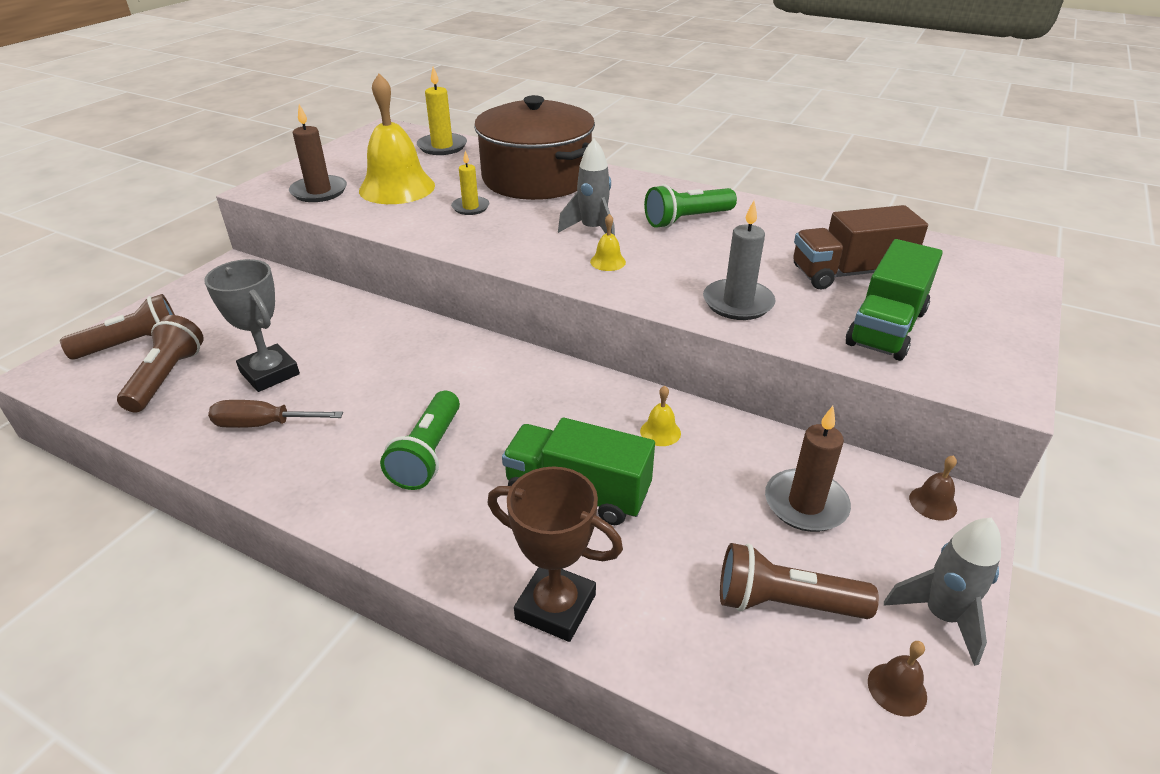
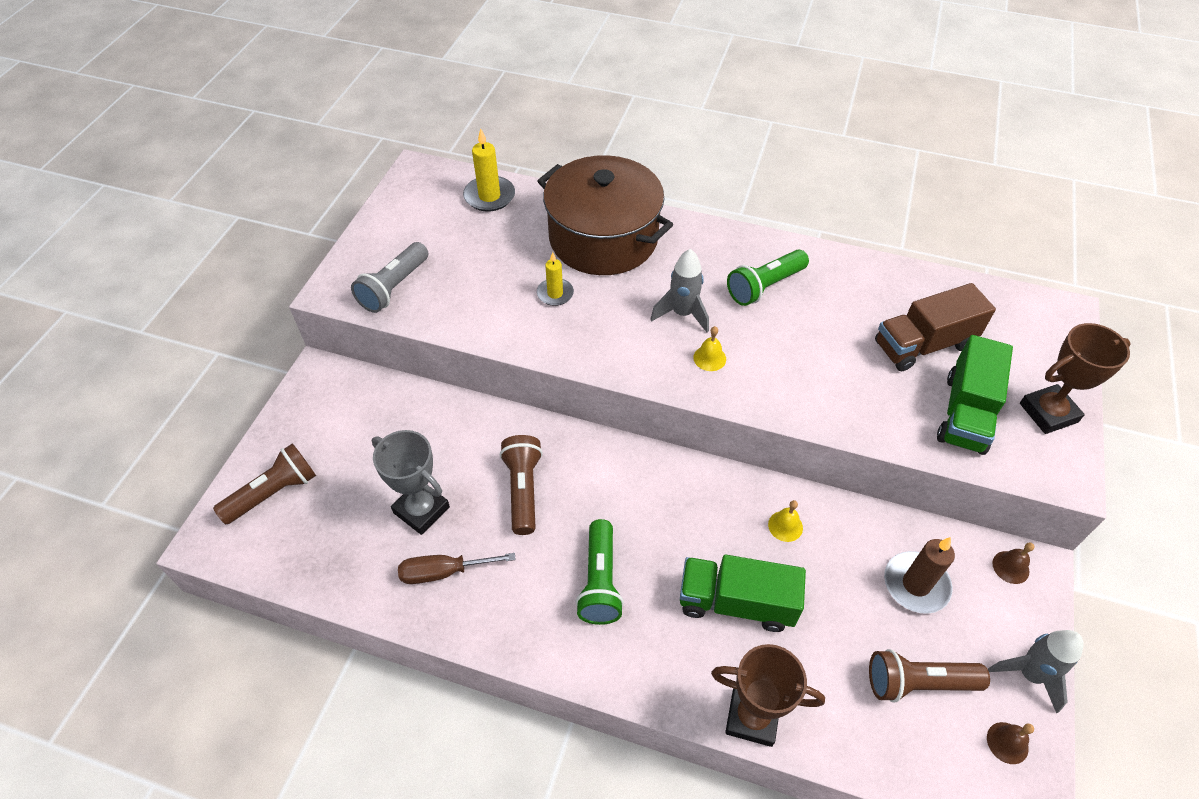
camera: 10 degrees left, 15 degrees up
(167, 377) = (328, 529): brown flashlight -> brown flashlight (523, 490)
(319, 191) = (393, 287): brown candle -> grey flashlight
(397, 188) = (470, 271): yellow bell -> none
(738, 303) = (837, 399): grey candle -> none
(989, 337) = (1048, 413): none -> brown trophy

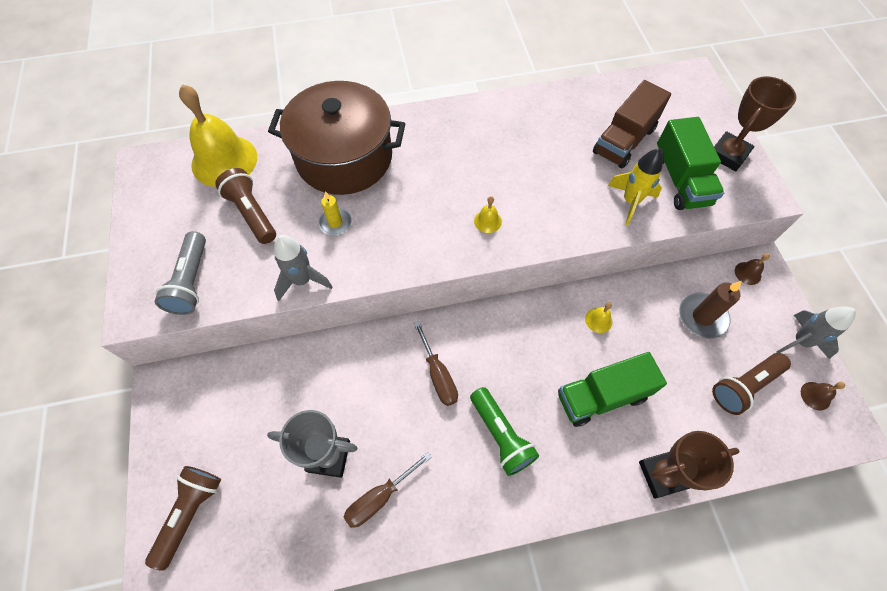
camera: 30 degrees left, 10 degrees up
(489, 196) = (224, 160): yellow candle -> yellow bell
(523, 490) = (399, 394): brown flashlight -> brown flashlight (252, 213)
(574, 492) = (438, 375): none -> brown screwdriver
(682, 314) = (445, 194): grey rocket -> grey rocket (302, 280)
(764, 286) = (490, 144): green flashlight -> none
(886, 409) = (630, 201): none -> yellow rocket

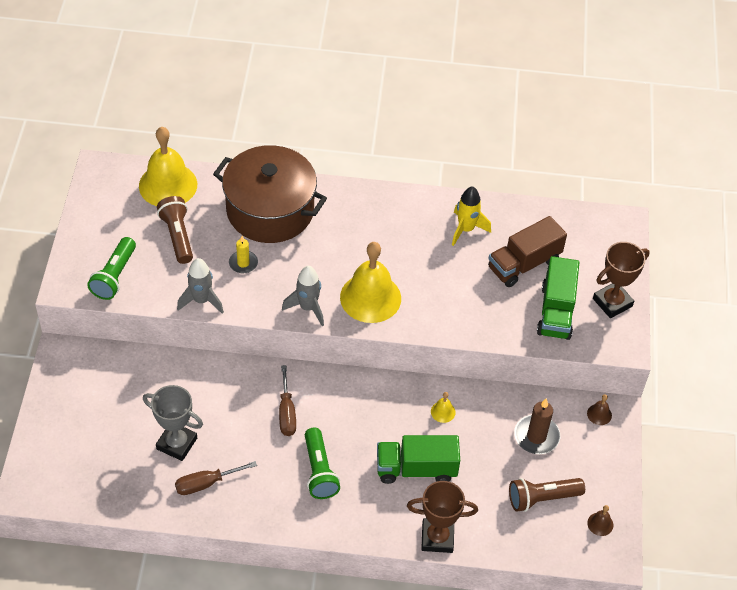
camera: 15 degrees right, 10 degrees down
(190, 513) = (60, 449): brown flashlight -> none
(191, 281) = (114, 276): grey flashlight -> green flashlight
(487, 221) = (370, 297): yellow bell -> yellow bell, size x2.49
(630, 201) = (501, 317): yellow rocket -> yellow rocket (466, 229)
(800, 341) = (613, 481): grey rocket -> grey rocket (308, 308)

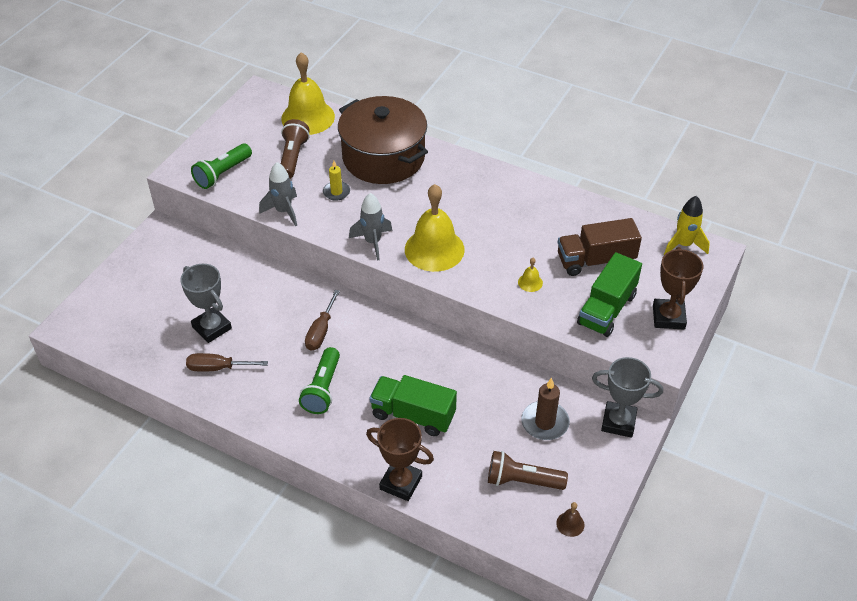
camera: 25 degrees right, 5 degrees down
(443, 412) = (464, 373): yellow bell -> yellow bell (530, 282)
(466, 229) = (554, 217): yellow rocket -> yellow rocket (683, 245)
(599, 414) = (618, 422): brown bell -> grey trophy
(612, 302) = (668, 317): brown trophy -> brown trophy turned 75 degrees counterclockwise

